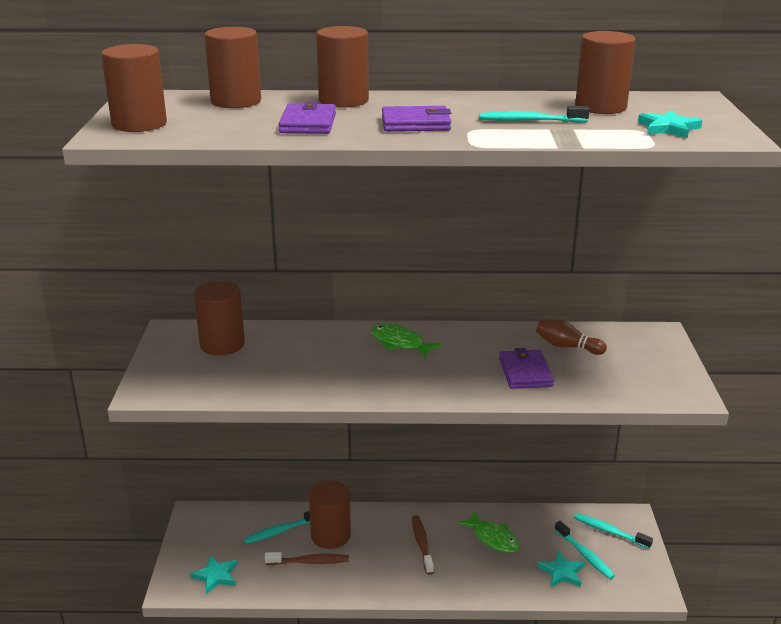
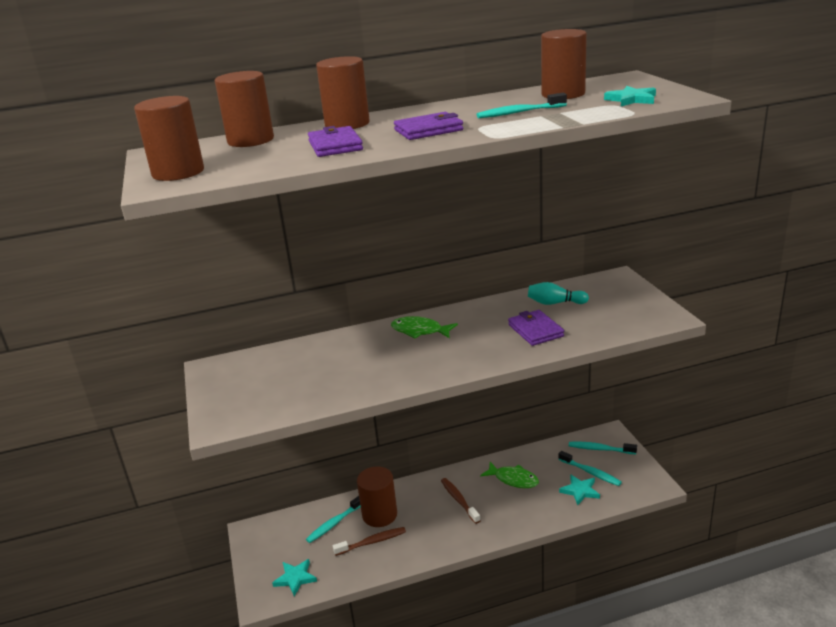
camera: 15 degrees left, 0 degrees up
(222, 344) = (264, 368): brown cylinder -> none
(567, 346) = (555, 303): brown bowling pin -> turquoise bowling pin

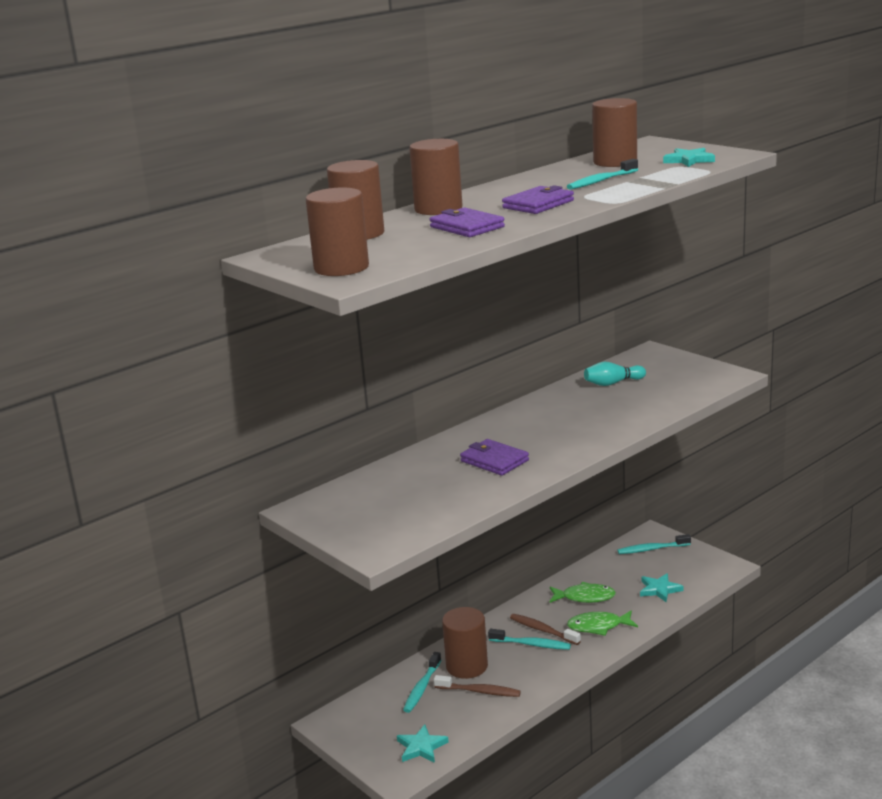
camera: 25 degrees left, 5 degrees down
(372, 542) = (479, 691): brown toothbrush -> brown toothbrush turned 60 degrees clockwise
(420, 331) = (500, 432): green fish -> green fish (598, 626)
(535, 330) = (618, 409): purple wallet -> purple wallet (494, 461)
(591, 472) = (658, 571): turquoise toothbrush -> turquoise toothbrush (531, 644)

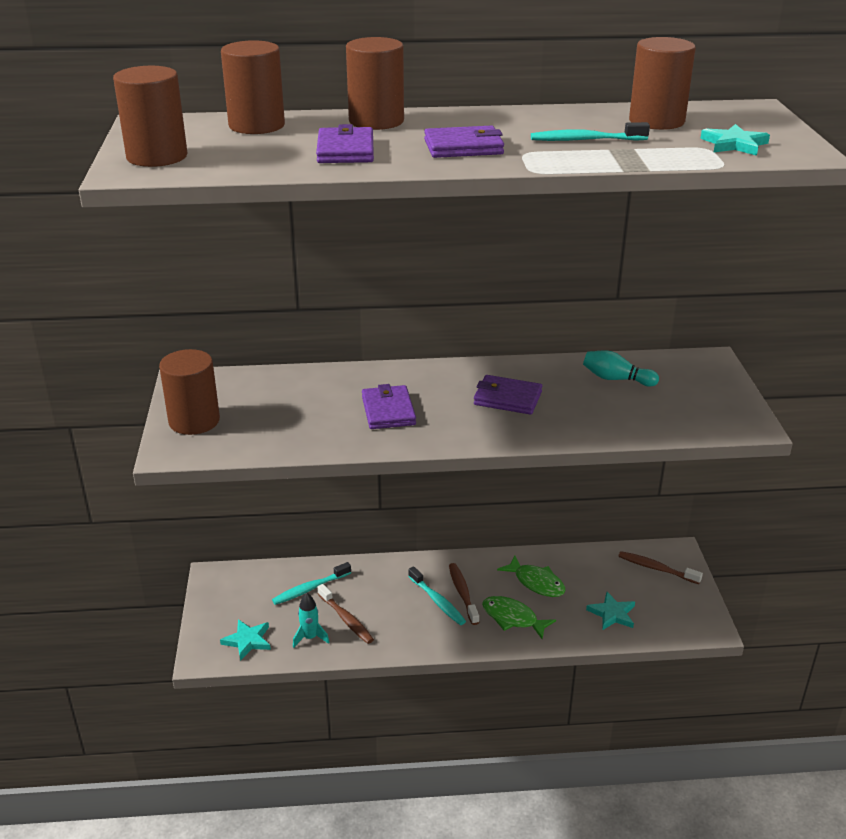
camera: 35 degrees right, 10 degrees up
(467, 666) = (365, 590): brown cylinder -> brown cylinder (194, 421)
(468, 718) = (310, 637): none -> turquoise rocket
(563, 421) = (507, 398): none -> purple wallet
(652, 549) = (656, 568): turquoise toothbrush -> brown toothbrush

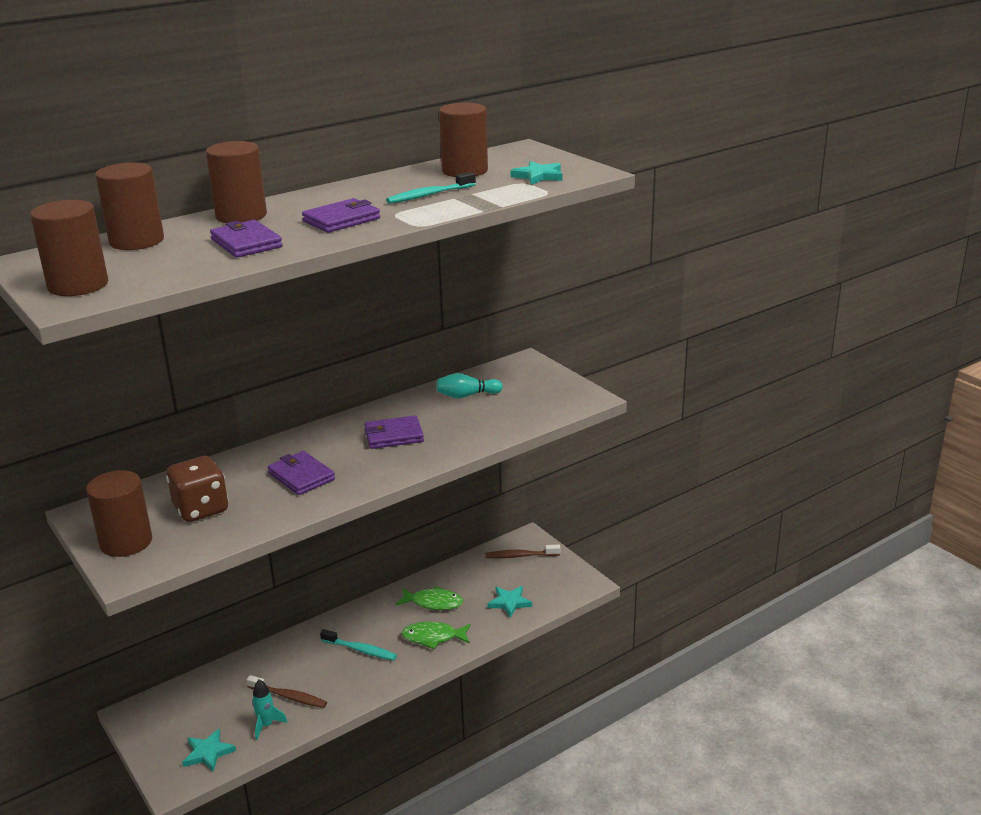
camera: 30 degrees left, 5 degrees down
(277, 412) = (201, 509): none -> brown dice
(310, 589) = (236, 686): turquoise toothbrush -> none
(462, 593) = (377, 635): brown toothbrush -> none

